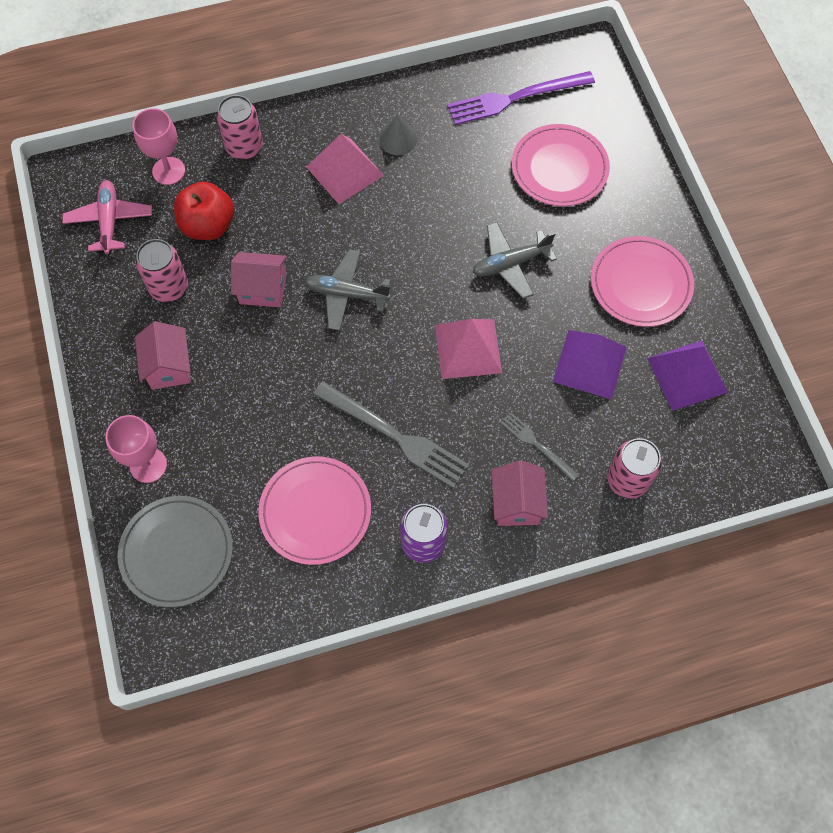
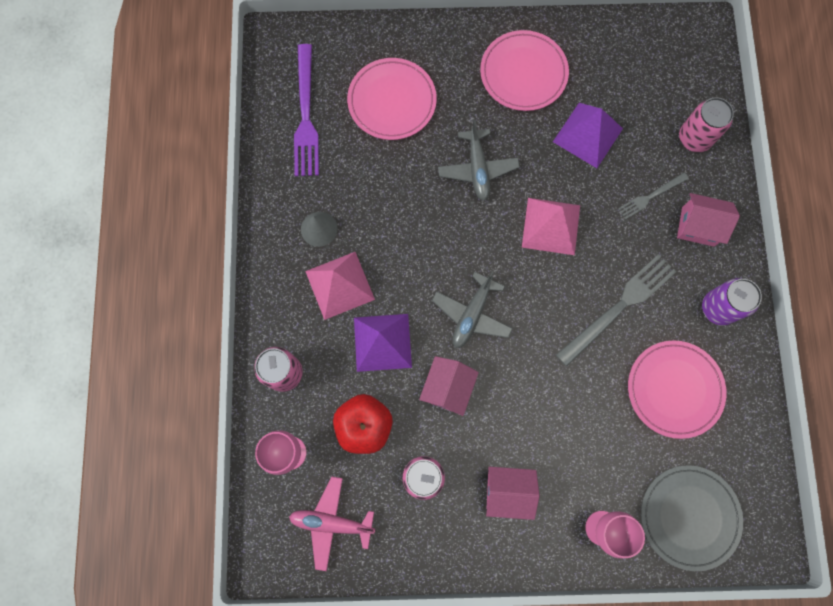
camera: 75 degrees left, 10 degrees up
(687, 375) = (614, 65): purple pyramid -> purple pyramid (382, 342)

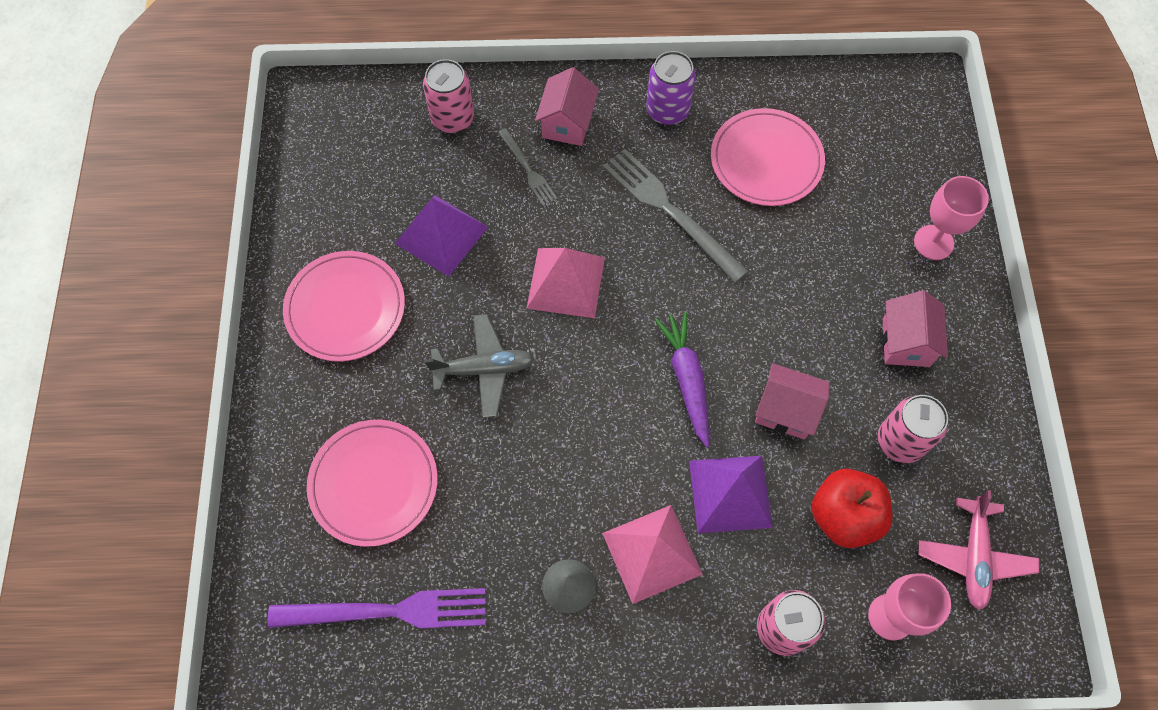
camera: 90 degrees left, 10 degrees down
(472, 314) = (687, 379): grey plane -> purple carrot
(689, 516) = (908, 156): grey plate -> none

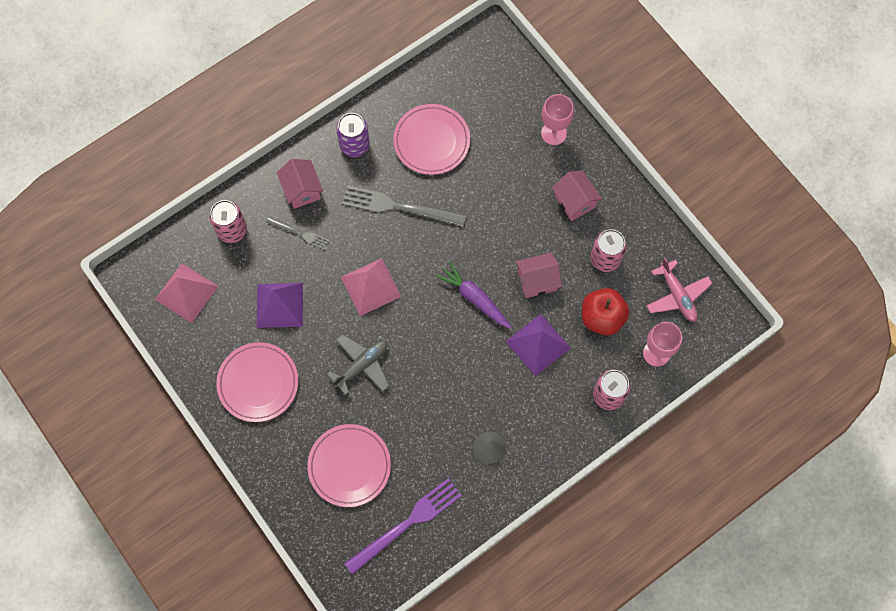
camera: 35 degrees left, 5 degrees up
(651, 553) = (519, 402): pink pyramid -> pink pyramid (186, 293)

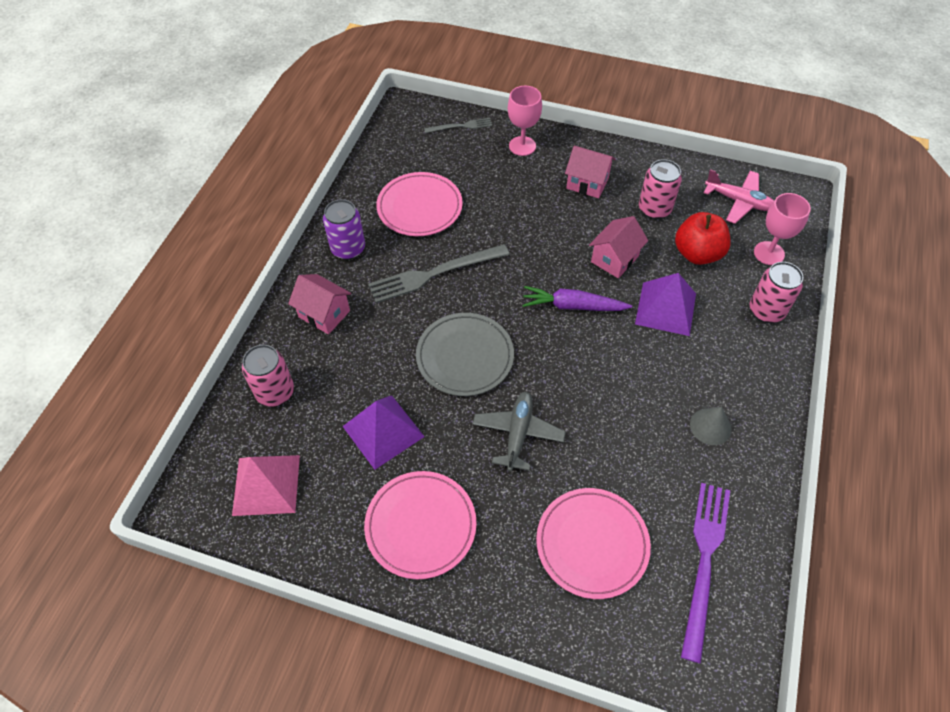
camera: 35 degrees left, 15 degrees down
(300, 233) = (352, 352): grey fork -> grey fork (461, 126)
(370, 286) = (465, 356): pink pyramid -> grey plate

